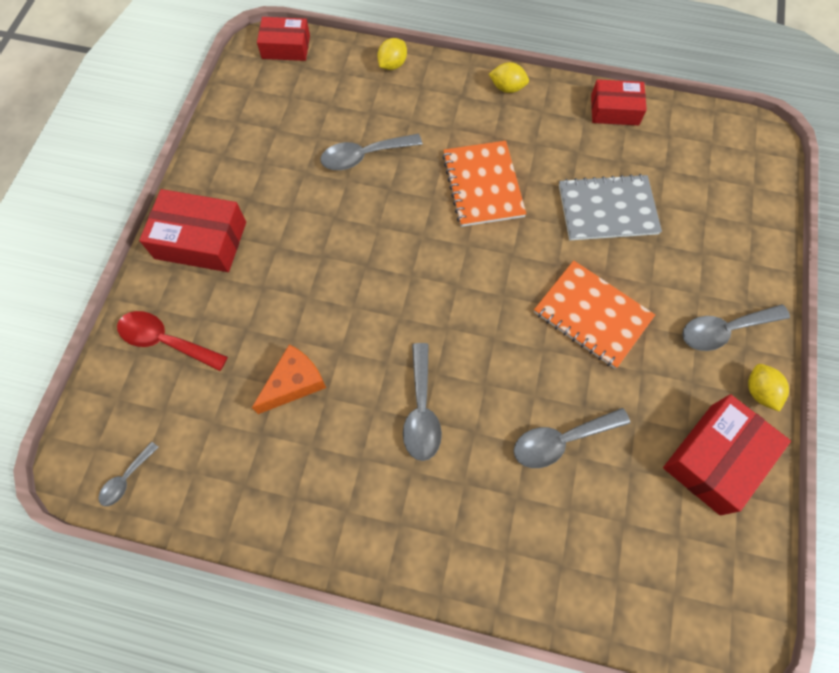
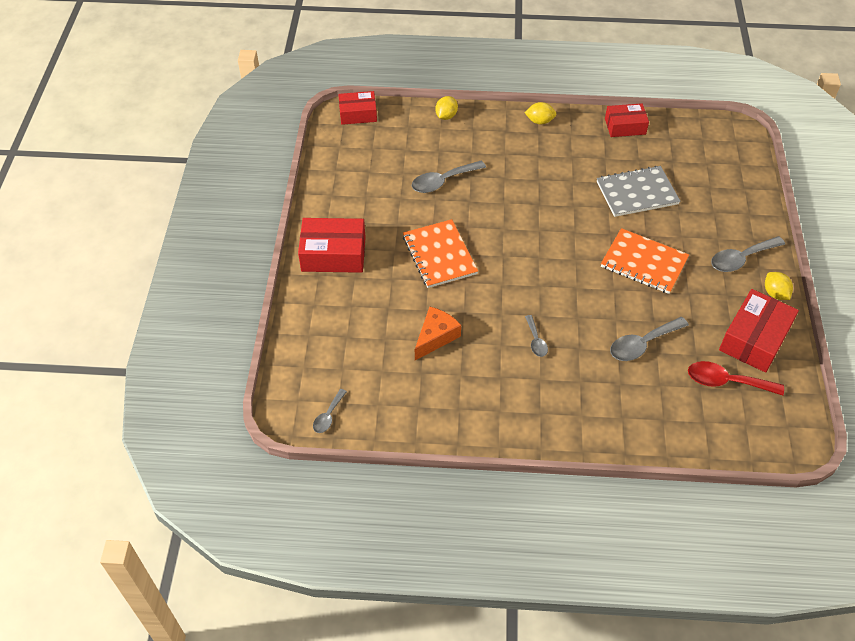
camera: 10 degrees left, 15 degrees down
(165, 341) = (328, 324): red spoon -> red spoon (726, 381)
(421, 411) = (536, 341): grey spoon -> grey spoon, size x0.58
(483, 185) = (539, 189): orange notebook -> orange notebook (439, 255)

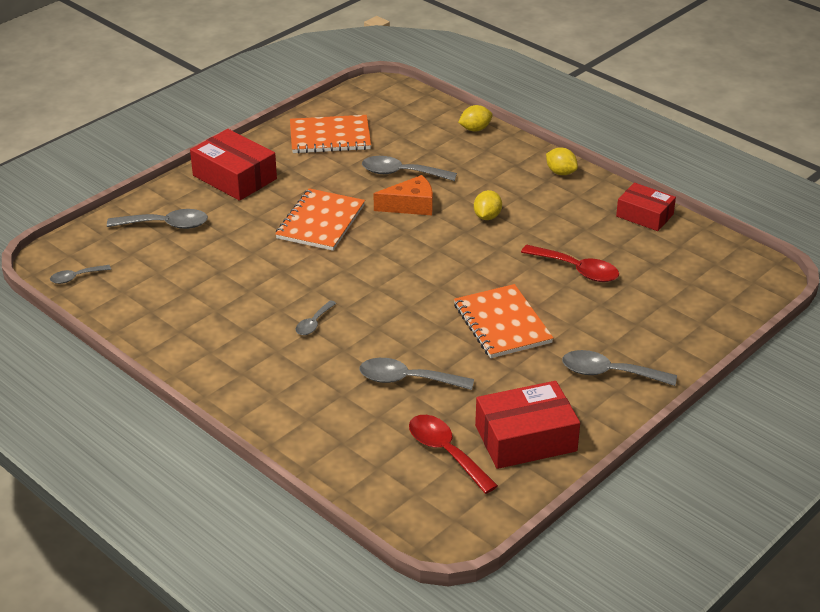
camera: 40 degrees right, 15 degrees down
(336, 327) = (166, 225): none -> grey spoon
(357, 178) = (330, 137): none -> orange notebook
(358, 114) = (397, 93): red box -> none
(436, 337) = (233, 274): orange cheese -> orange cheese (410, 206)
(637, 193) = (577, 270): grey notebook -> red spoon
(775, 293) = (603, 418): yellow lemon -> yellow lemon (487, 217)

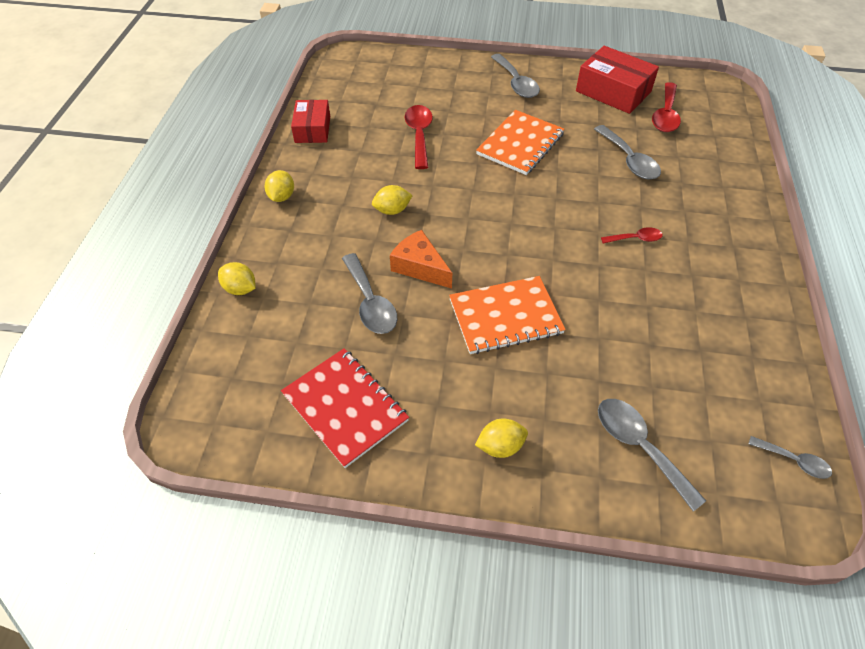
camera: 125 degrees left, 15 degrees up
(234, 177) = (500, 446): red box -> yellow lemon
(313, 323) = (635, 239): grey spoon -> red spoon
(330, 137) = (345, 407): orange notebook -> red notebook

